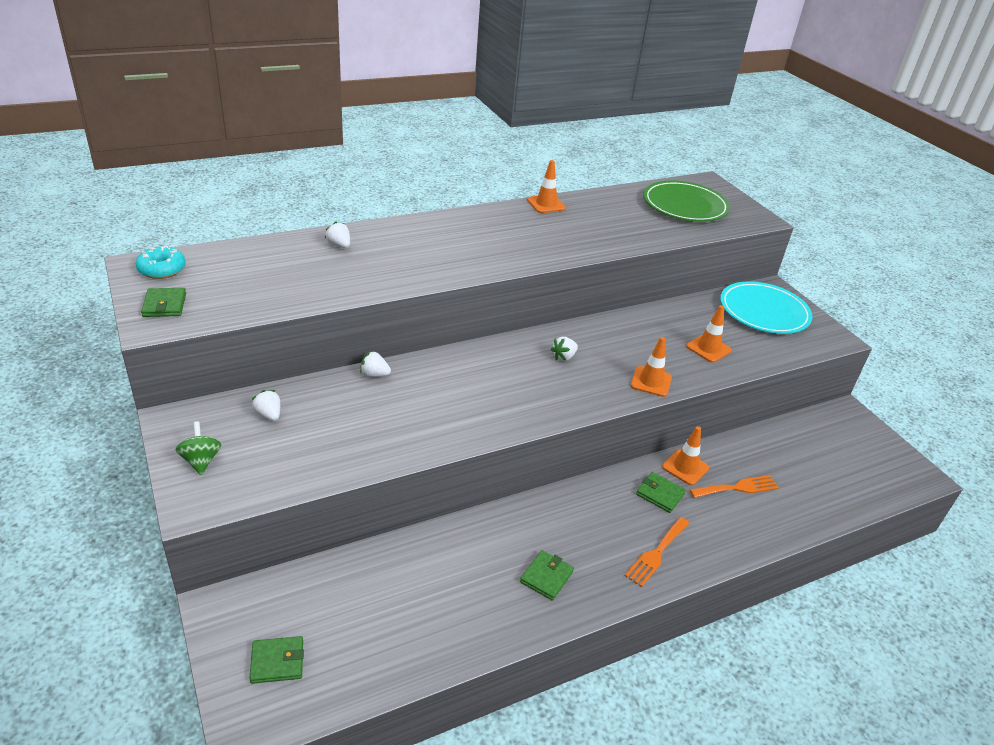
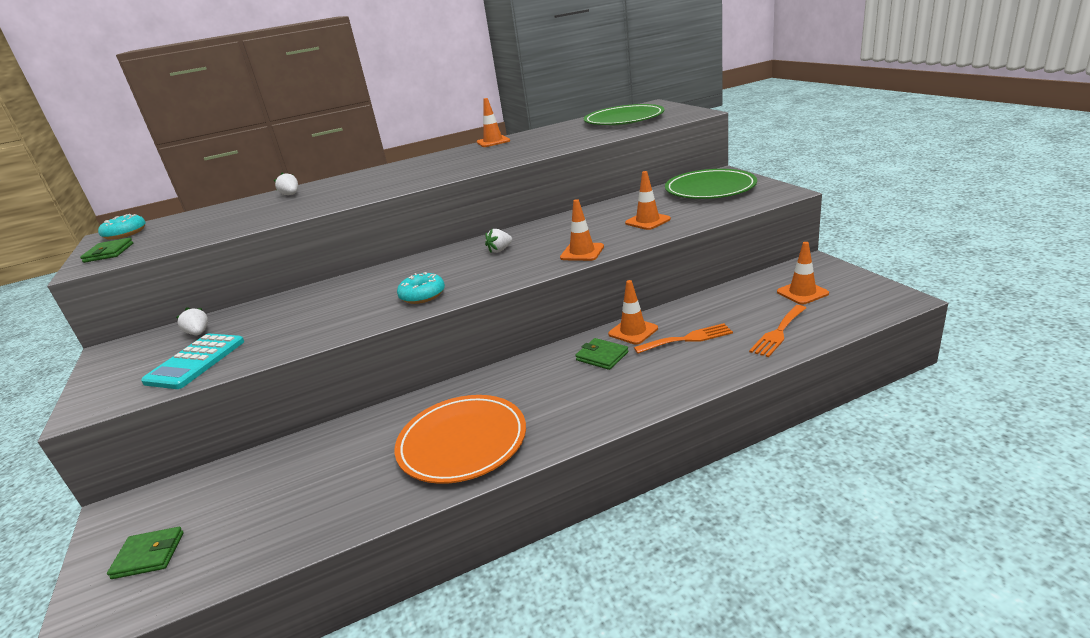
camera: 10 degrees right, 10 degrees down
(201, 460) = (115, 375): green spinning top -> none
(286, 459) = (196, 362): none -> turquoise calculator
(374, 374) = (312, 291): white strawberry -> none
(501, 410) = (422, 295): none -> turquoise donut
(546, 577) = (462, 442): green wallet -> orange plate
(656, 553) = (588, 406): orange fork -> orange fork (778, 333)
(764, 311) = (710, 189): turquoise plate -> green plate
(838, 449) = (802, 293): none -> orange traffic cone

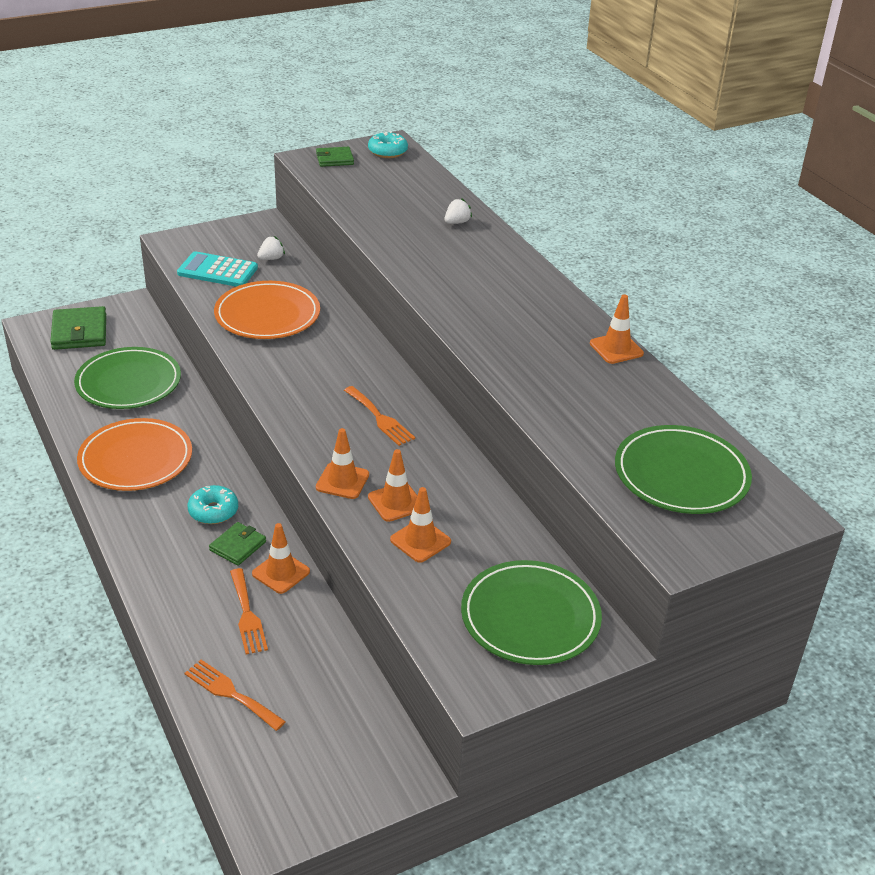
camera: 80 degrees right, 10 degrees up
(149, 555) = (79, 332): green wallet -> green wallet, size x1.66
(306, 478) = (128, 382): none -> green plate
(312, 318) = (267, 315): none -> orange plate
(422, 295) = (284, 374): turquoise donut -> turquoise donut (213, 511)
(500, 250) = (380, 418): white strawberry -> orange fork
(802, 293) = (321, 740): orange traffic cone -> orange traffic cone (396, 502)

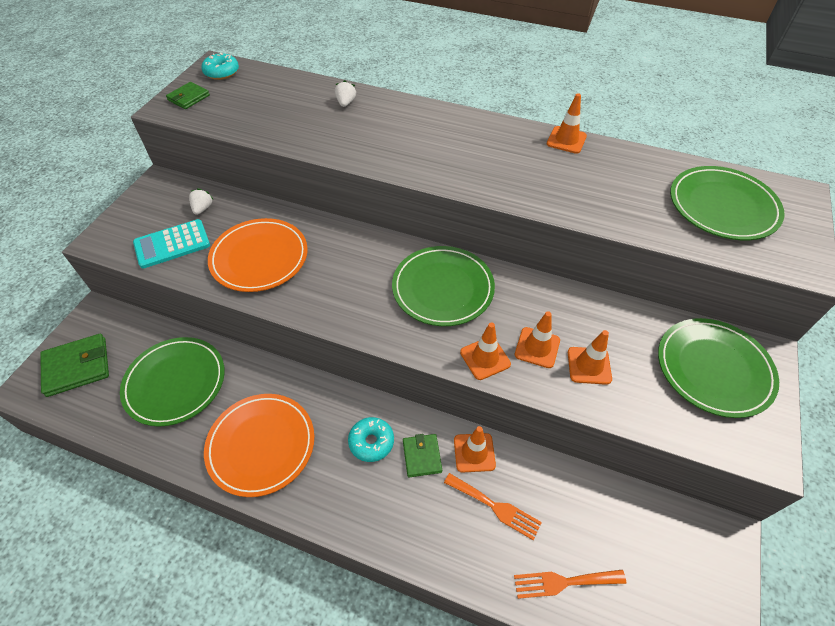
camera: 40 degrees left, 15 degrees up
(79, 332) = (77, 367): green wallet -> green wallet turned 60 degrees counterclockwise
(380, 418) = (443, 288): orange fork -> green plate

